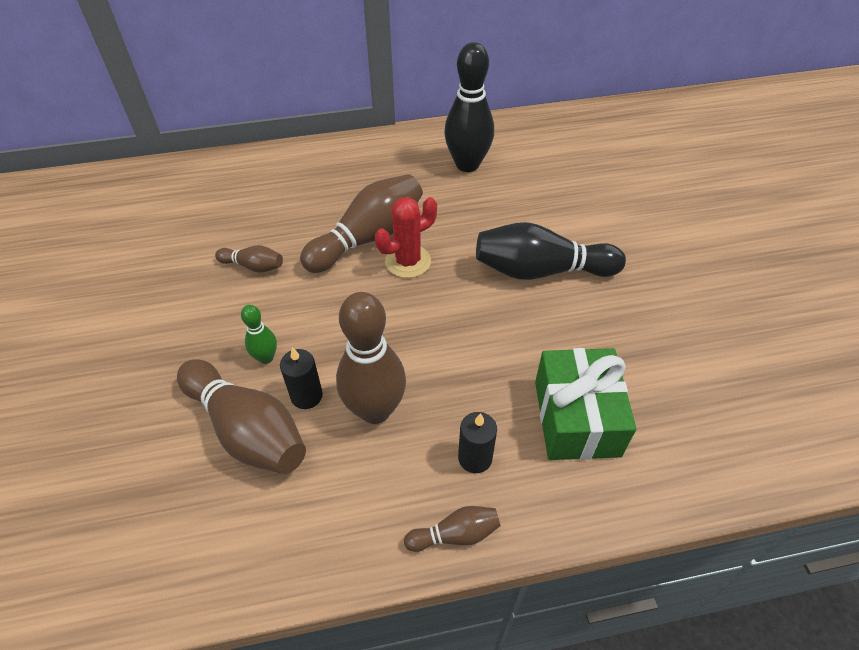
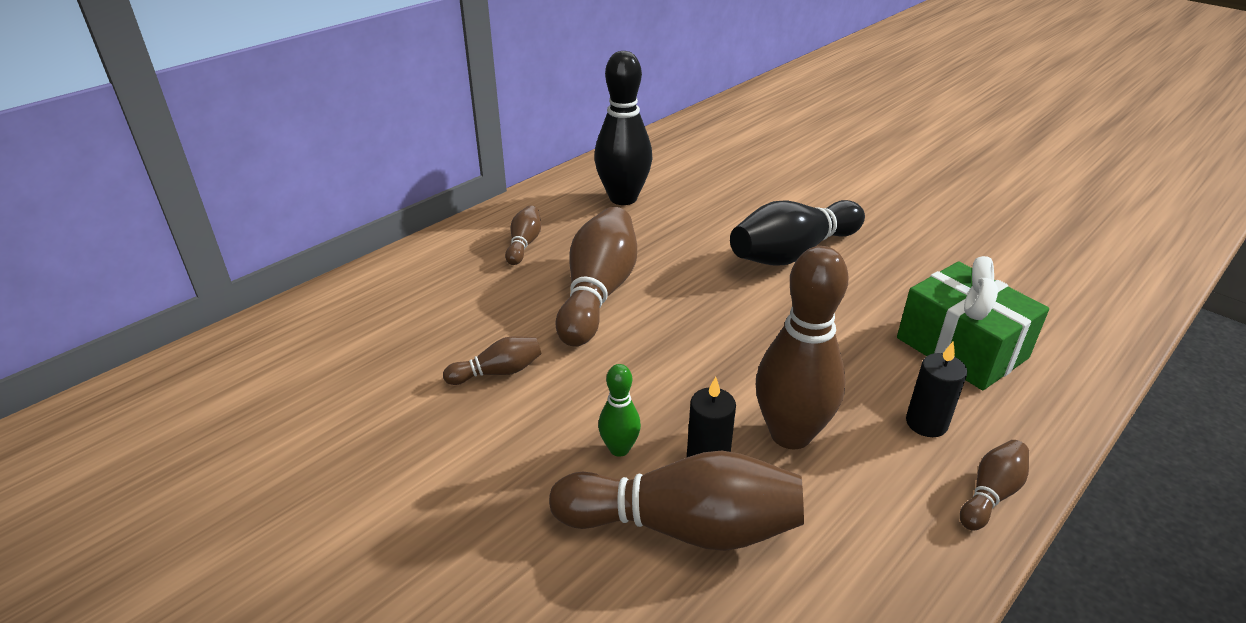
camera: 35 degrees left, 15 degrees down
(361, 175) = (524, 244): none -> brown bowling pin
(408, 261) = (664, 296): red cactus -> none

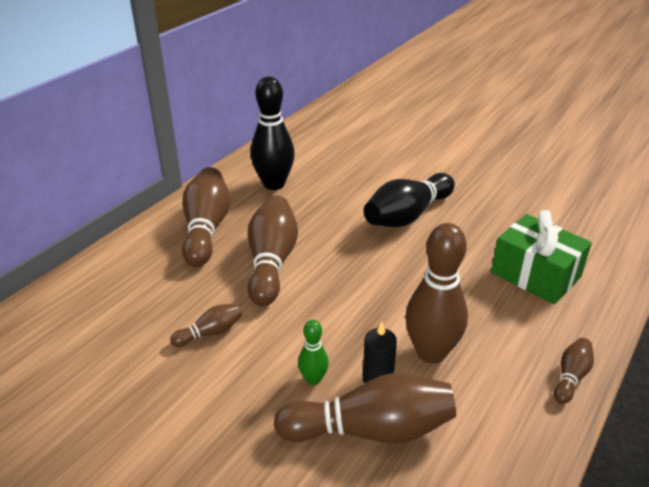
camera: 10 degrees left, 0 degrees up
(524, 244) = (206, 229): brown bowling pin -> brown bowling pin, size x2.05
(926, 423) = (521, 332): black candle -> none

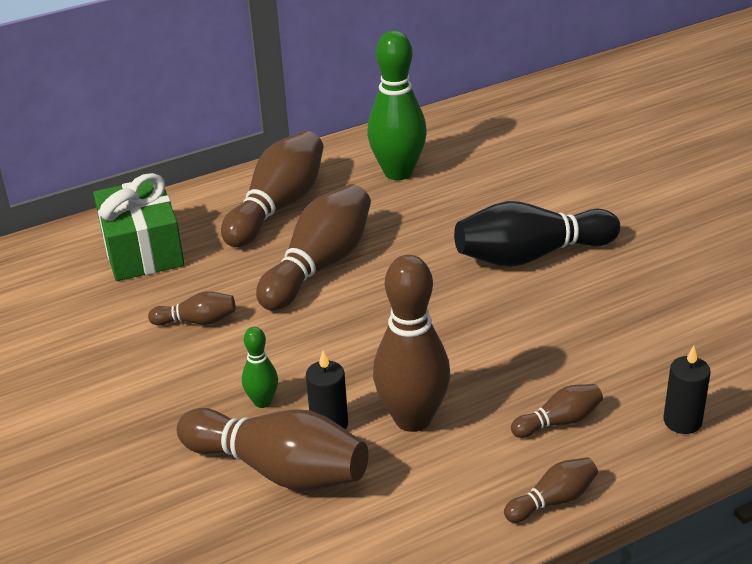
camera: 30 degrees right, 0 degrees up
(274, 184) = (398, 172): black bowling pin -> green bowling pin
(524, 320) = (559, 421): none -> brown bowling pin
(535, 274) = (630, 375): green gift -> green gift (143, 250)
(591, 294) = (682, 421): none -> black candle

